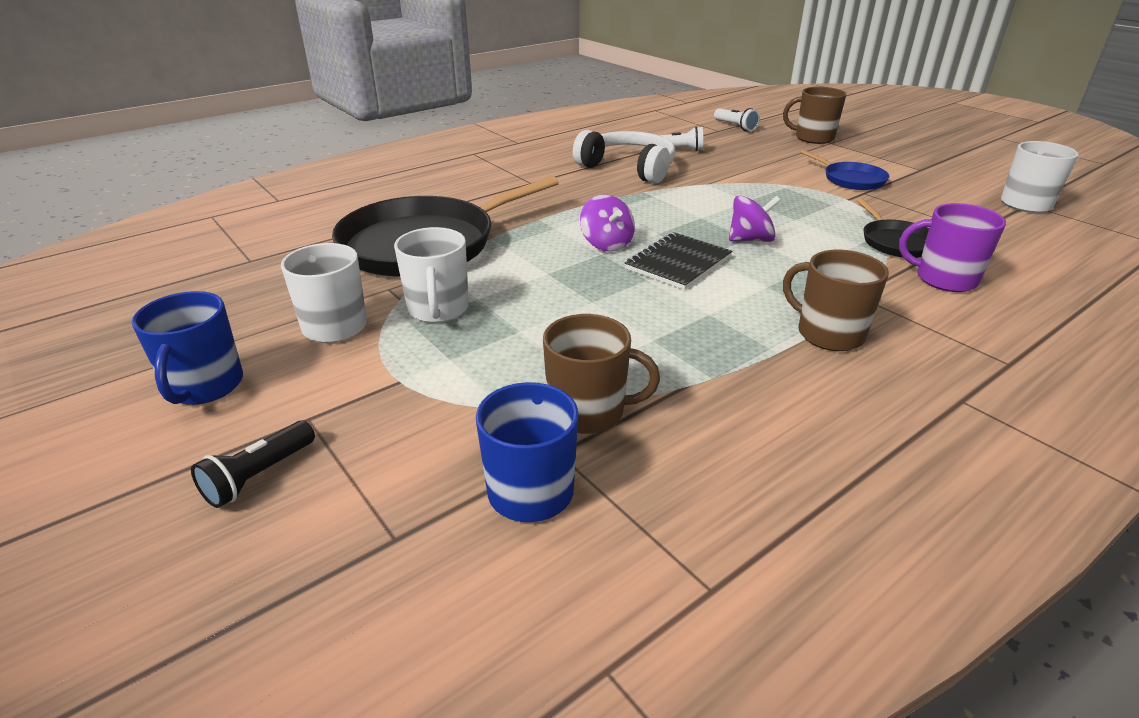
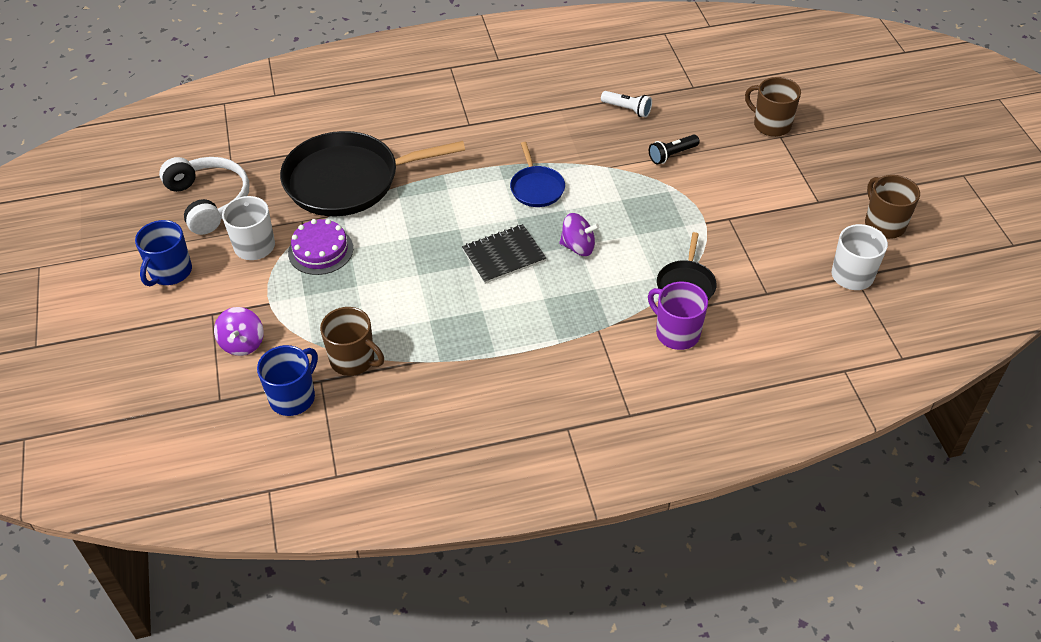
camera: 25 degrees right, 15 degrees up
(259, 476) = (176, 343): black flashlight -> black flashlight (672, 155)
(438, 309) = (320, 250): white mug -> purple cake
(606, 244) = (470, 219): purple spinning top -> purple spinning top (242, 343)
(628, 168) = (561, 126): white headphones -> white headphones (209, 201)
(735, 126) = (715, 85): white flashlight -> none
(828, 334) = (541, 353): brown mug -> brown mug (884, 224)
(851, 179) = (737, 197): blue pan -> blue pan (536, 188)

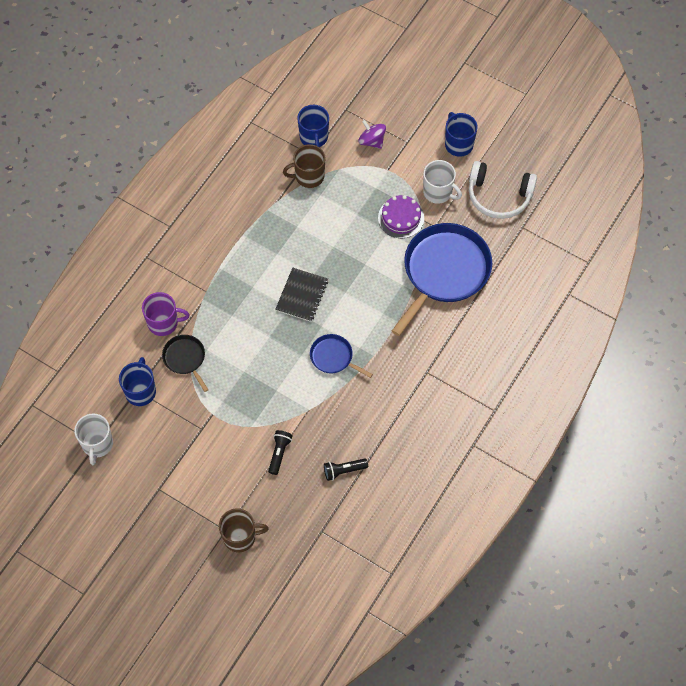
camera: 135 degrees right, 15 degrees up
(348, 180) = (444, 271): black pan -> blue pan
(578, 247) = (267, 335): purple spinning top -> none
(627, 109) = (344, 471): white flashlight -> black flashlight
(763, 289) = (140, 391): none -> blue mug
(884, 224) = (106, 502): brown mug -> none

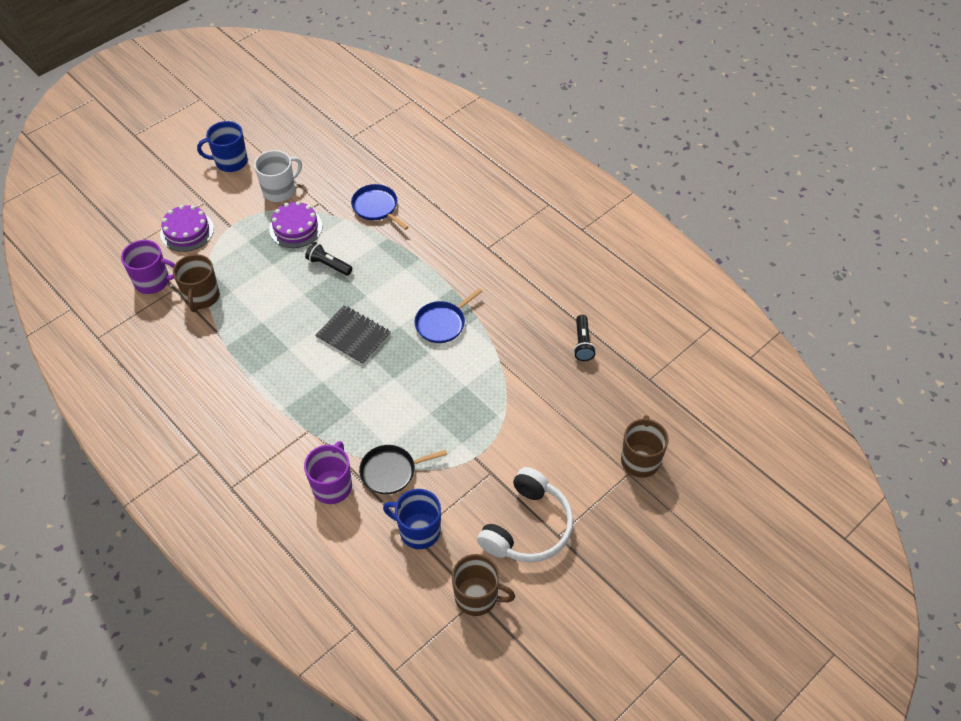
camera: 75 degrees left, 10 degrees down
(97, 444) = (477, 597): white mug -> brown mug
(279, 453) = (545, 399): black flashlight -> black flashlight (328, 265)
(314, 137) = (153, 281): blue mug -> purple mug
(372, 141) = (187, 231): purple spinning top -> purple cake
(444, 271) = (376, 207): blue pan -> blue pan, size x0.48
(499, 196) = (308, 145): white headphones -> white headphones (528, 527)

